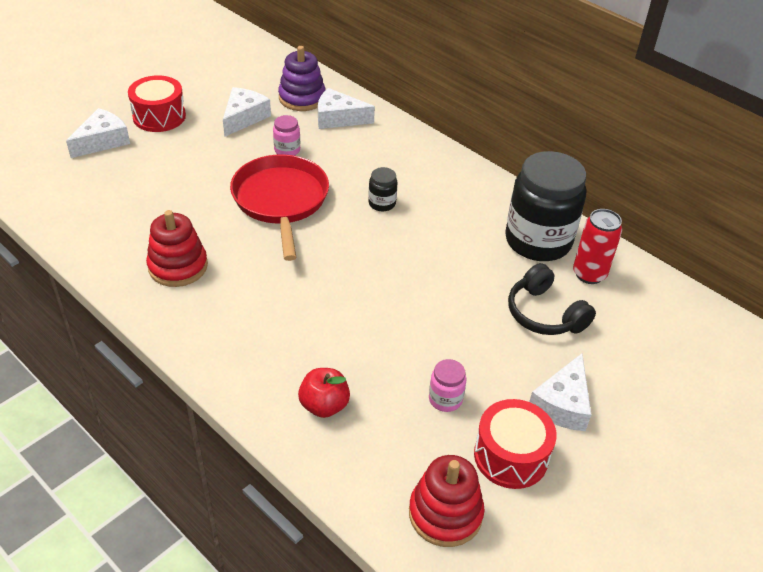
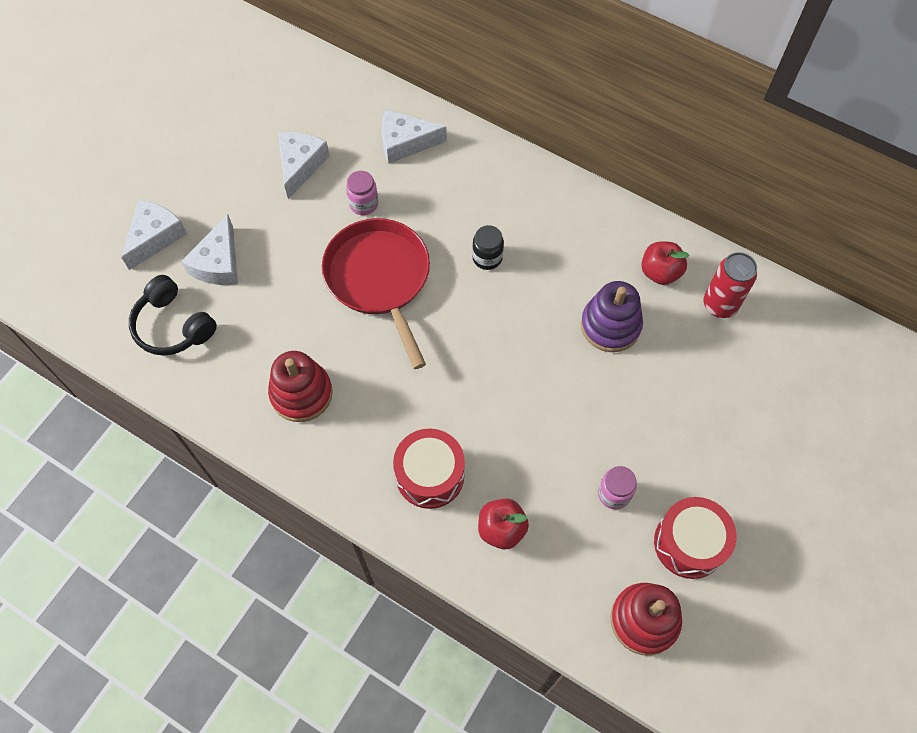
camera: 10 degrees left, 20 degrees up
(159, 116) = (204, 185): red drum -> red drum (430, 475)
(302, 98) = (355, 120): purple stacking toy -> purple stacking toy (610, 325)
(538, 241) = (660, 272): black jar -> red apple
(544, 314) = (686, 367): black headphones -> black headphones (173, 326)
(562, 404) = (724, 472): white cheese -> white cheese (218, 263)

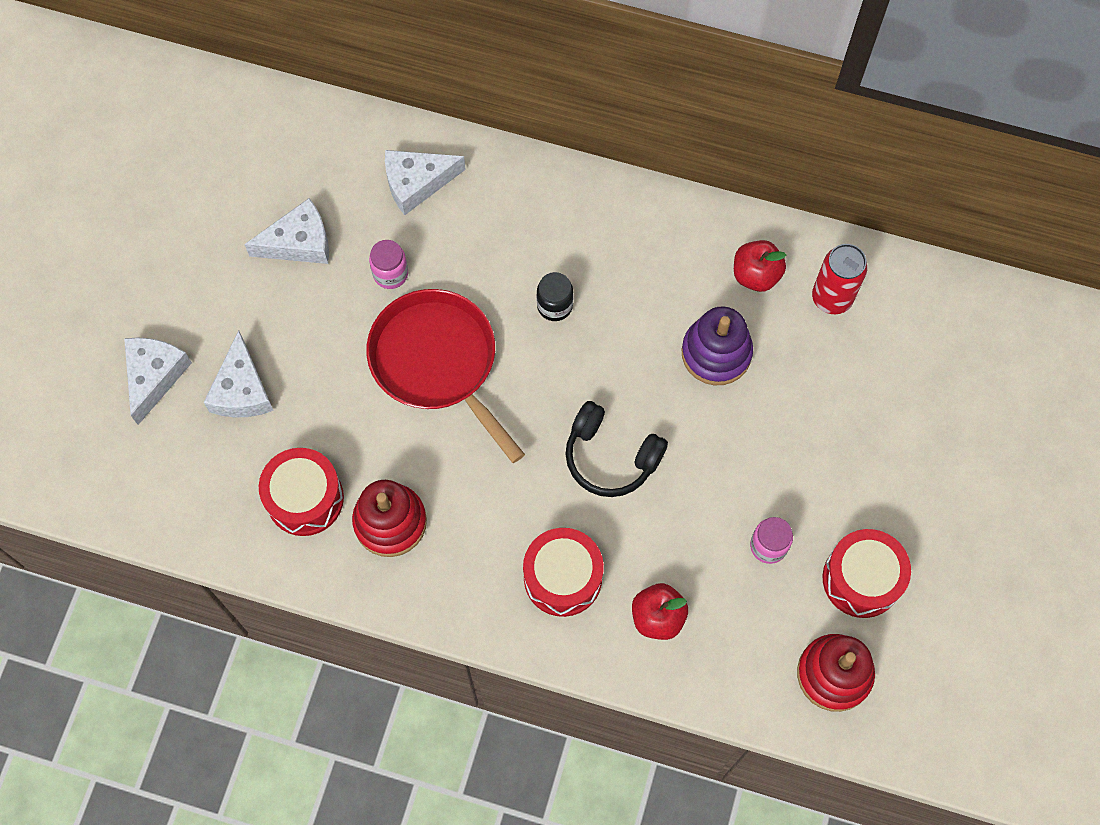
camera: 15 degrees left, 5 degrees up
(173, 326) = (214, 480): black headphones -> black headphones (610, 457)
(239, 358) = (305, 498): none -> red drum
(300, 165) = (299, 242): white cheese -> white cheese turned 75 degrees clockwise

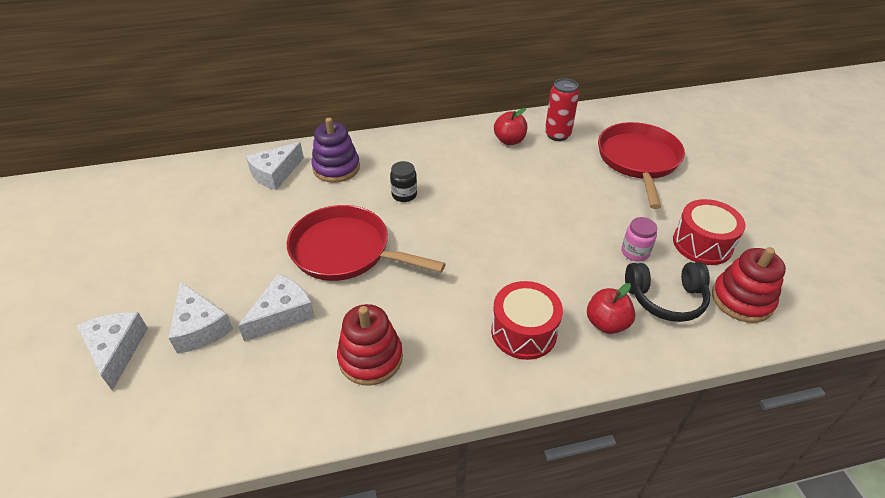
camera: 30 degrees left, 25 degrees down
(299, 242) = (206, 228): white cheese -> white cheese (283, 314)
(305, 498) = (290, 375): red drum -> none
(390, 274) = (283, 220): pink jar -> none
(610, 457) = (499, 251): black headphones -> black headphones (666, 298)
(716, 353) = (518, 179): purple stacking toy -> purple stacking toy (336, 168)
(904, 405) = (638, 160): none -> red pan

